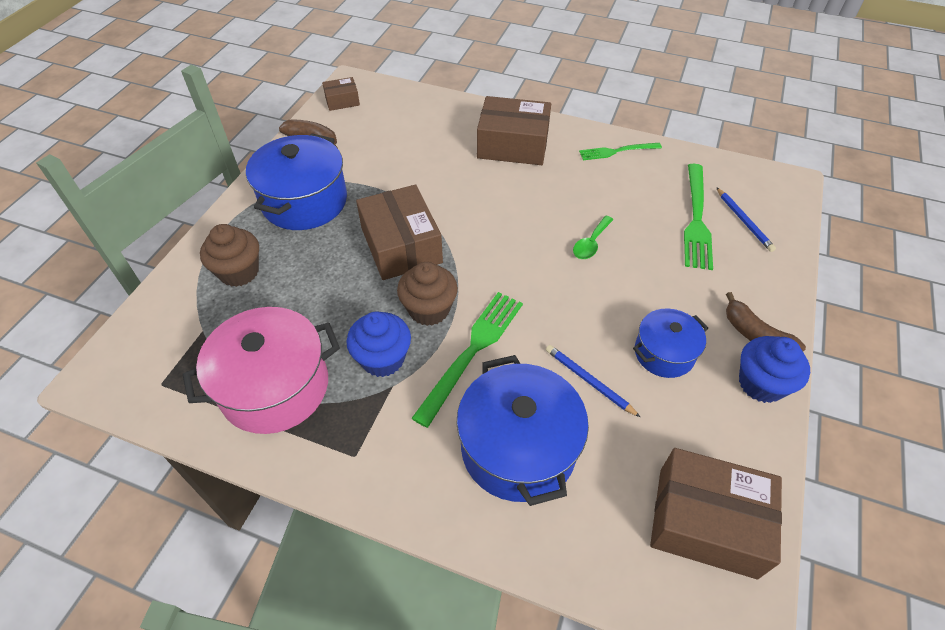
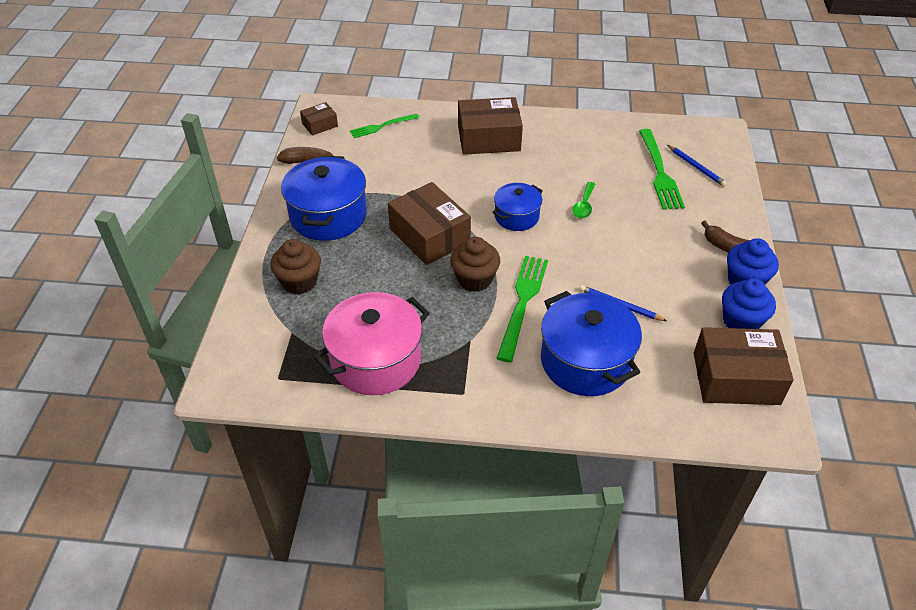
camera: 15 degrees left, 5 degrees down
(382, 359) = (453, 322): blue cupcake -> blue cupcake (741, 321)
(616, 151) = (577, 129): green fork -> green fork (381, 126)
(664, 353) = (668, 275): blue pot -> blue pot (516, 216)

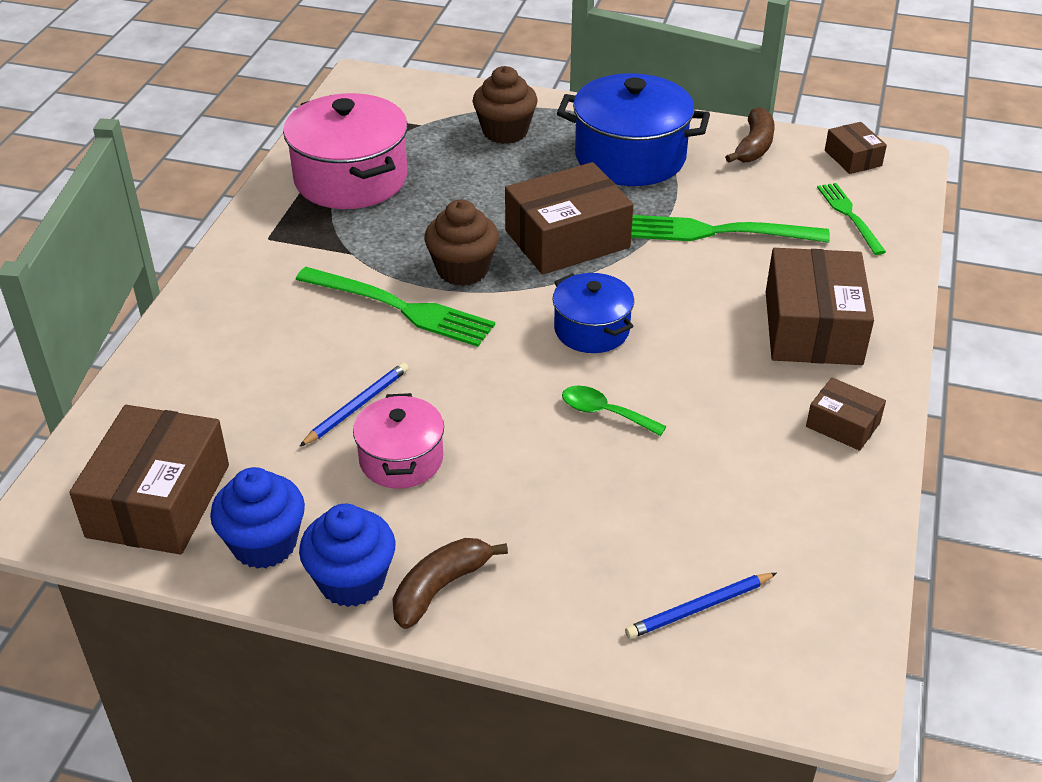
camera: 100 degrees right, 5 degrees down
(560, 129) = (843, 425): none -> brown box
(585, 361) = (267, 349): blue pot -> none
(653, 278) = (401, 459): none -> pink pot
(660, 173) = (686, 542): green fork -> green fork (715, 232)

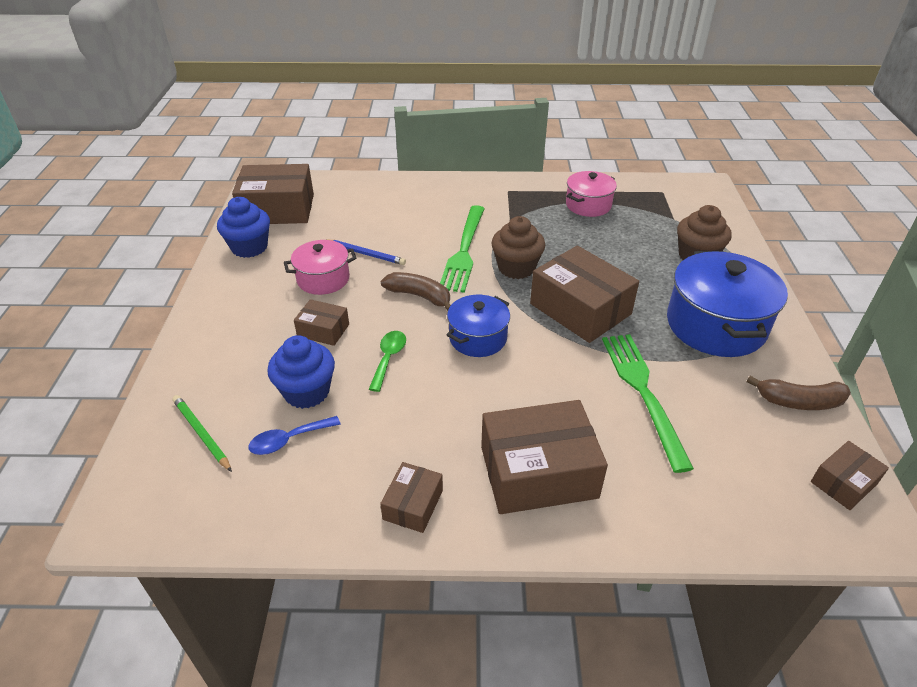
camera: 75 degrees right, 0 degrees up
(351, 179) = (588, 205): pink pot -> pink pot, size x0.58
(352, 581) = (223, 281): blue cupcake -> blue cupcake (307, 392)
(440, 587) = (219, 314): brown banana -> brown banana (419, 296)
(524, 470) = (323, 330): none -> brown box
(699, 608) = (201, 434): blue pencil -> green pencil
(728, 520) = (288, 440): none -> blue spoon
(849, 215) = (734, 487): green fork -> none

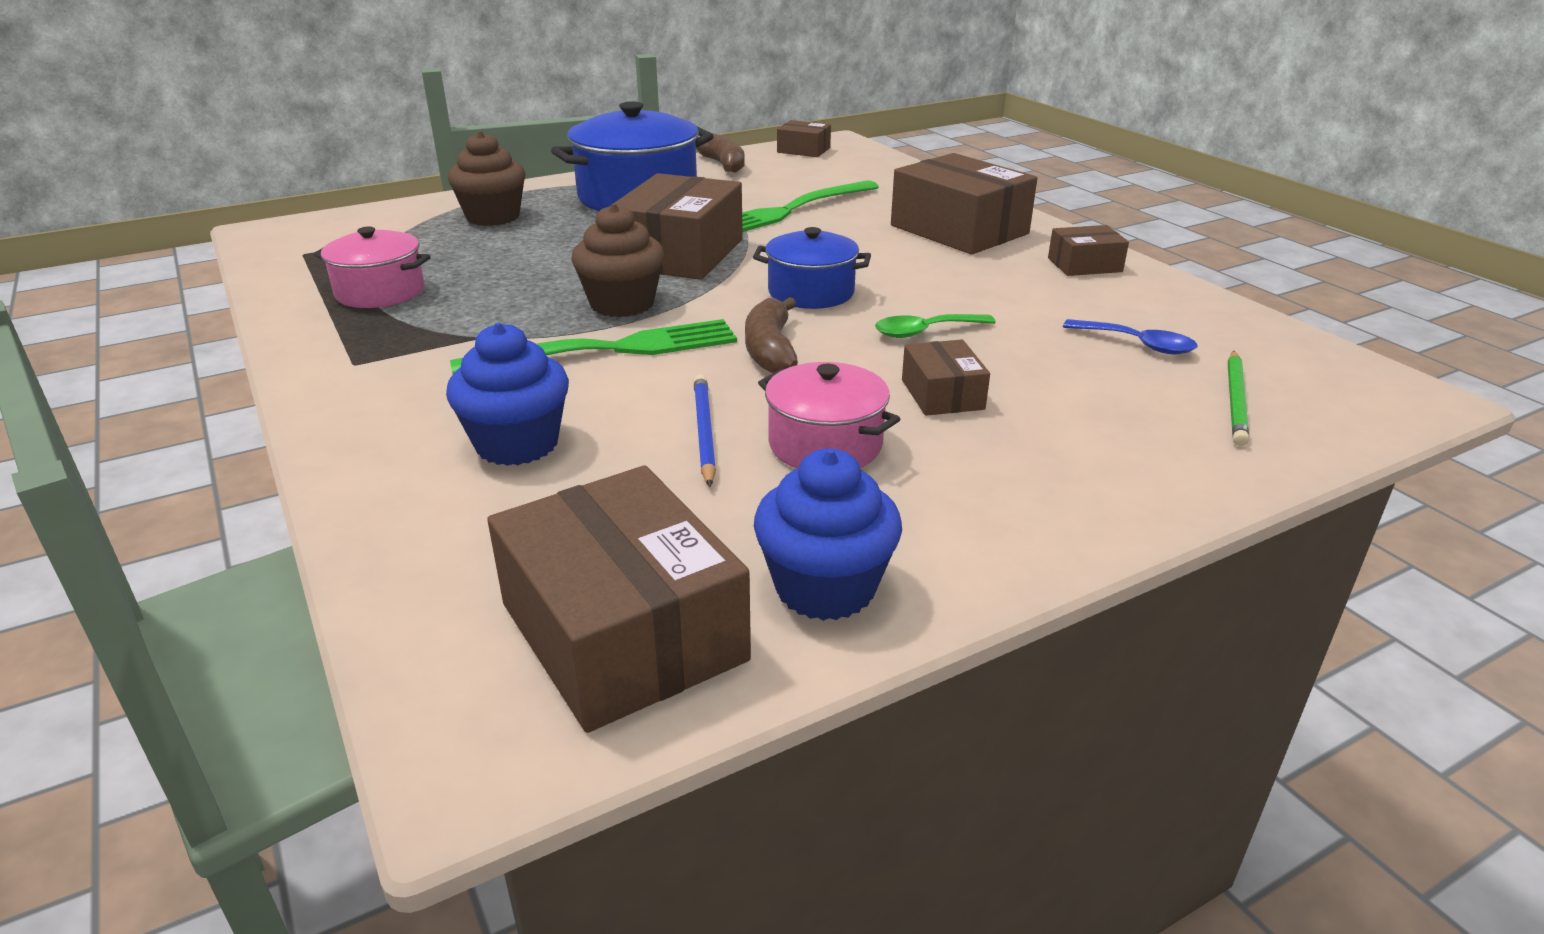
camera: 120 degrees left, 10 degrees down
(307, 392) = (1060, 361): blue cupcake -> blue cupcake (517, 444)

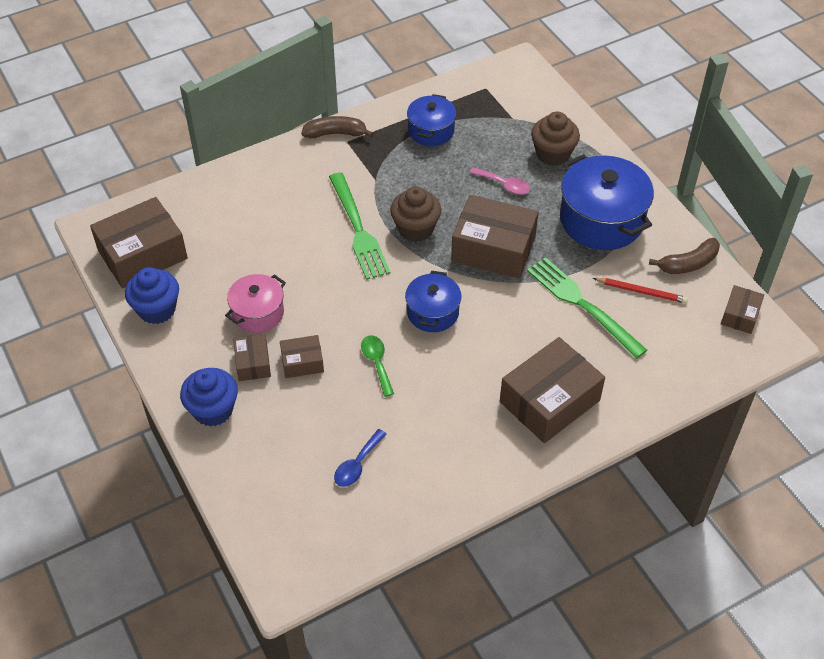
camera: 90 degrees right, 20 degrees up
(380, 292) = (431, 131): pink pot -> blue pot
(517, 444) = (269, 209): blue cupcake -> blue cupcake (213, 410)
(544, 245) = (504, 185): none -> pink spoon
(703, 432) = (273, 270): blue pencil -> none
(767, 184) = (641, 291): none -> red pencil
(770, 350) = (356, 293): brown banana -> brown banana (335, 133)
(1084, 265) = (483, 465): brown box -> brown box (253, 363)
(1236, 400) = (286, 493): green pencil -> none

